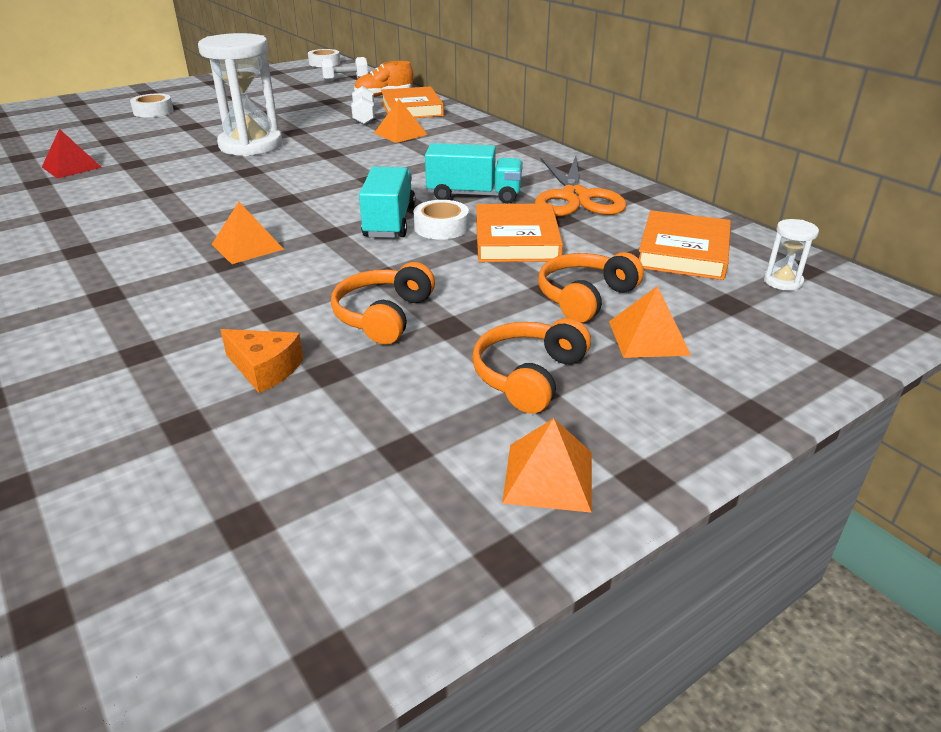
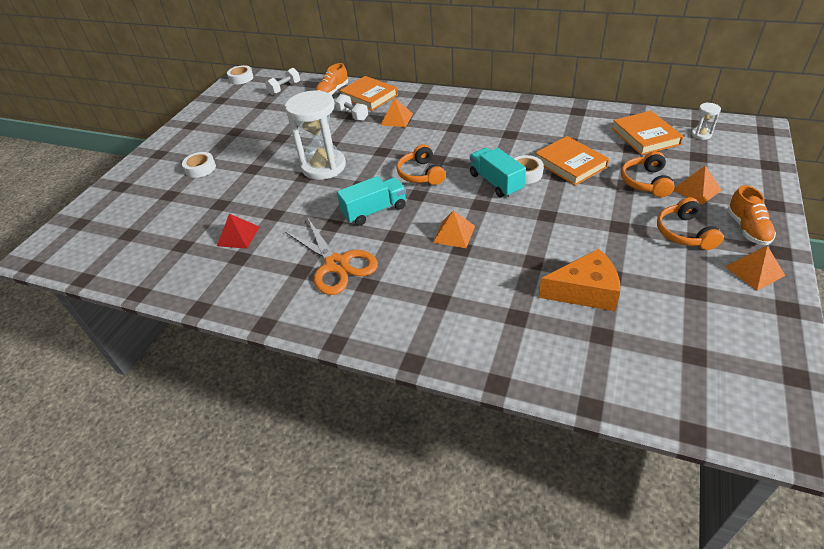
camera: 30 degrees left, 10 degrees up
(265, 369) = (584, 291): orange cheese -> orange cheese, size x1.64
(383, 316) = (585, 237): orange headphones -> orange headphones (421, 174)
(474, 195) = (507, 145): turquoise truck -> turquoise truck (374, 211)
(575, 197) = (555, 125): orange scissors -> orange scissors (336, 265)
(642, 420) = (747, 229): none -> orange shoe

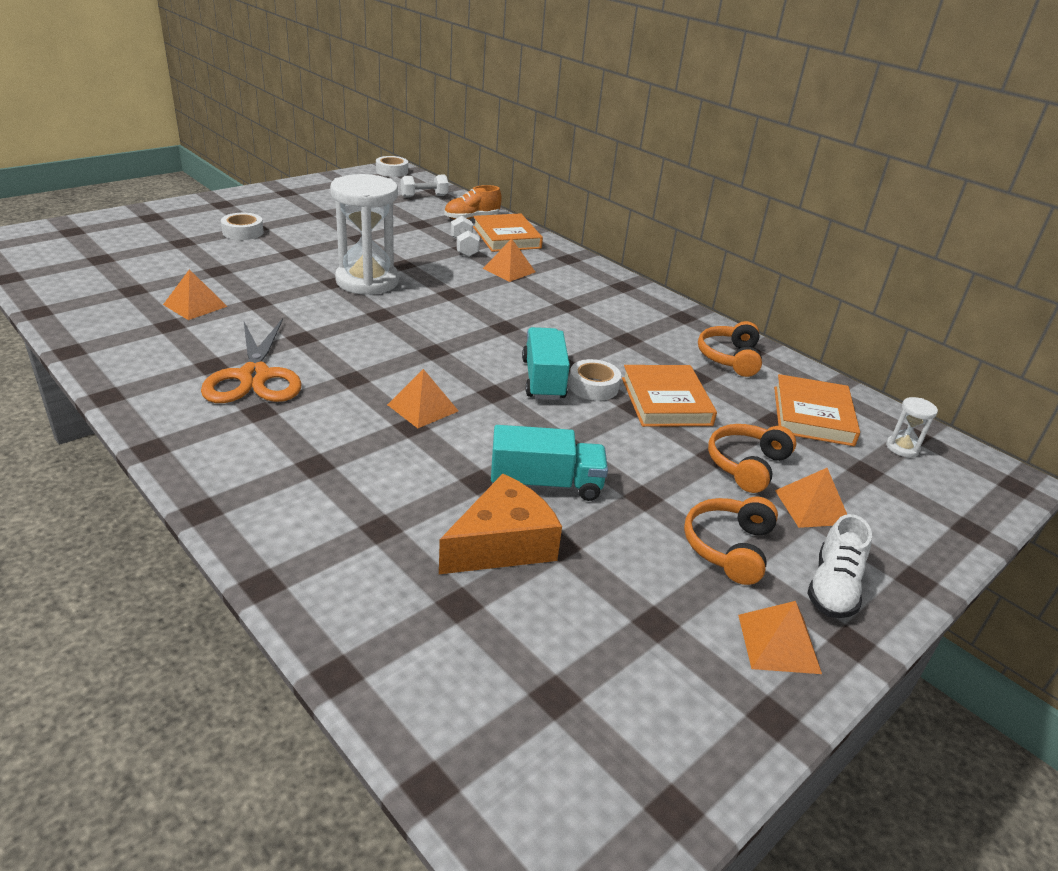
camera: 20 degrees right, 10 degrees down
(238, 236) = (195, 305): red pyramid -> orange pyramid
(374, 211) = (364, 345): turquoise truck -> turquoise truck (546, 484)
(421, 174) = (465, 333): orange headphones -> orange headphones (729, 358)
(584, 291) = (502, 544): orange cheese -> orange cheese turned 60 degrees counterclockwise
(747, 229) = (833, 588): orange shoe -> white shoe

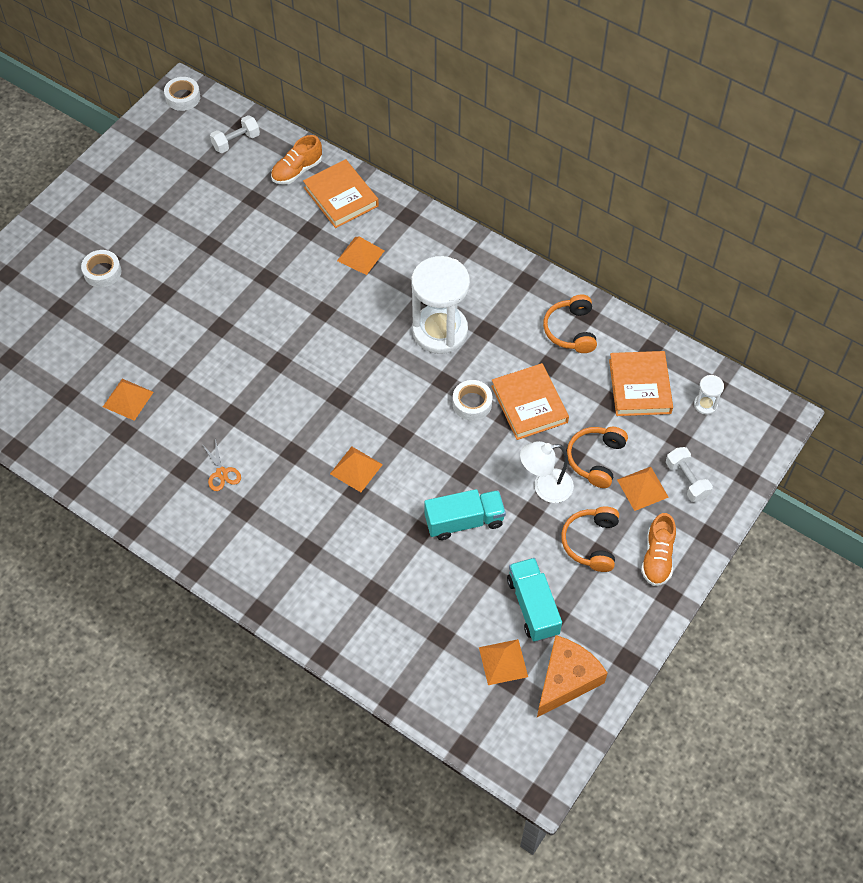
camera: 10 degrees left, 25 degrees up
(254, 376) = (221, 473): orange scissors -> orange scissors, size x0.46
(367, 281) = (247, 316): white hourglass -> white hourglass (440, 331)
(464, 247) = (309, 229): white dumbbell -> white dumbbell (686, 480)
(502, 544) = (451, 583): orange cheese -> orange cheese (566, 680)
(543, 379) = (432, 407): turquoise truck -> turquoise truck (533, 606)
(670, 476) = (545, 487): none -> white lamp
(778, 643) = (627, 610): orange pyramid -> orange pyramid (503, 662)
(833, 588) = (657, 557): white shoe -> orange shoe

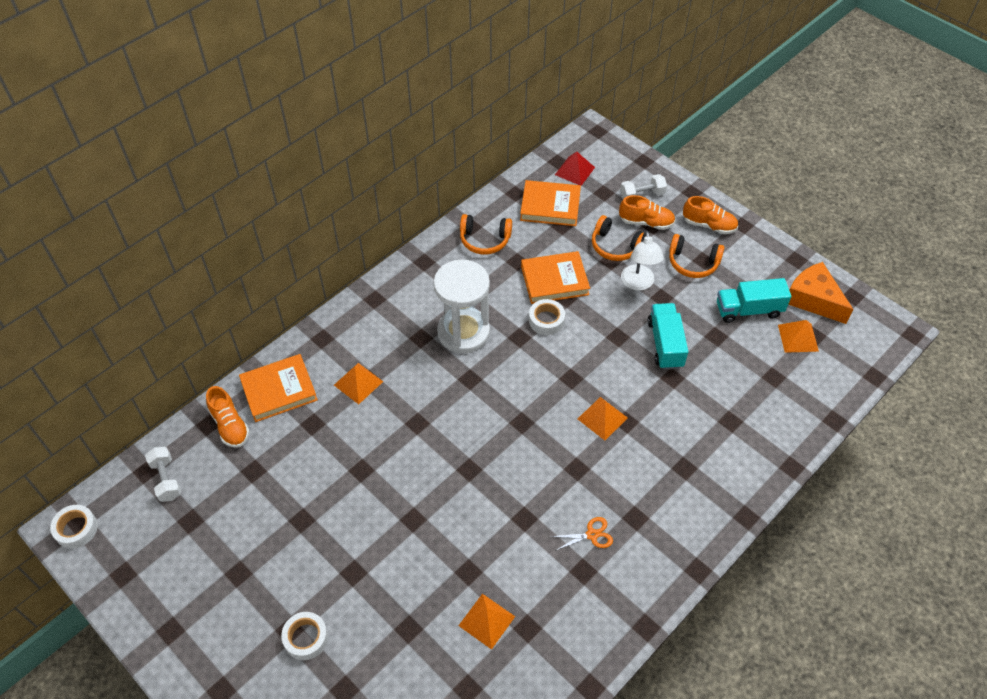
camera: 80 degrees left, 5 degrees down
(642, 488) = (646, 222): orange pyramid -> orange shoe
(705, 404) = (574, 171): white hourglass -> red pyramid

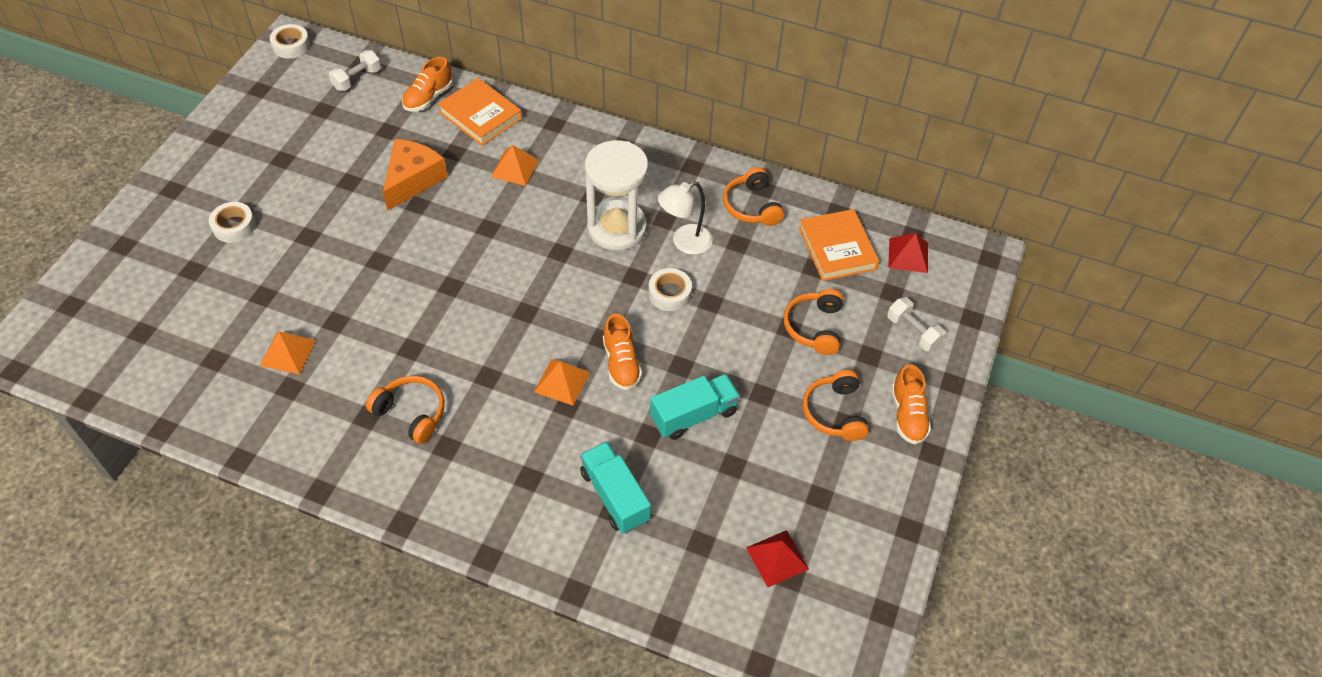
camera: 65 degrees right, 0 degrees up
(554, 280) = (729, 284): orange book -> none
(592, 535) = (411, 413): orange scissors -> orange headphones
(638, 283) = (770, 365): white lamp -> white lamp (684, 242)
(646, 222) = (870, 348): orange shoe -> orange shoe (621, 363)
(748, 310) = (792, 491): turquoise truck -> turquoise truck (615, 496)
(798, 337) = (777, 558): orange pyramid -> red pyramid
(813, 299) = (851, 563): orange cheese -> orange cheese (413, 180)

